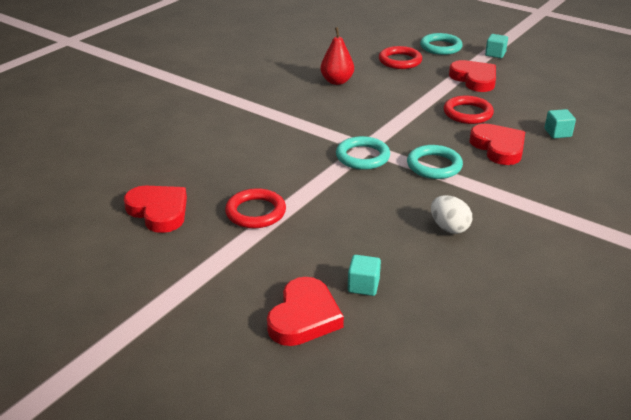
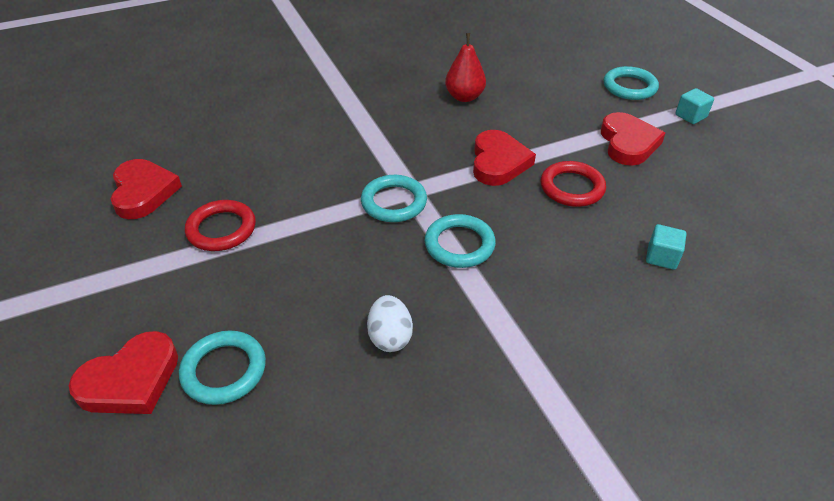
camera: 30 degrees right, 10 degrees up
(363, 286) = (224, 370): turquoise cube -> turquoise ring
(400, 61) = (561, 91): red ring -> none
(498, 147) = (562, 249): red heart -> red heart (498, 162)

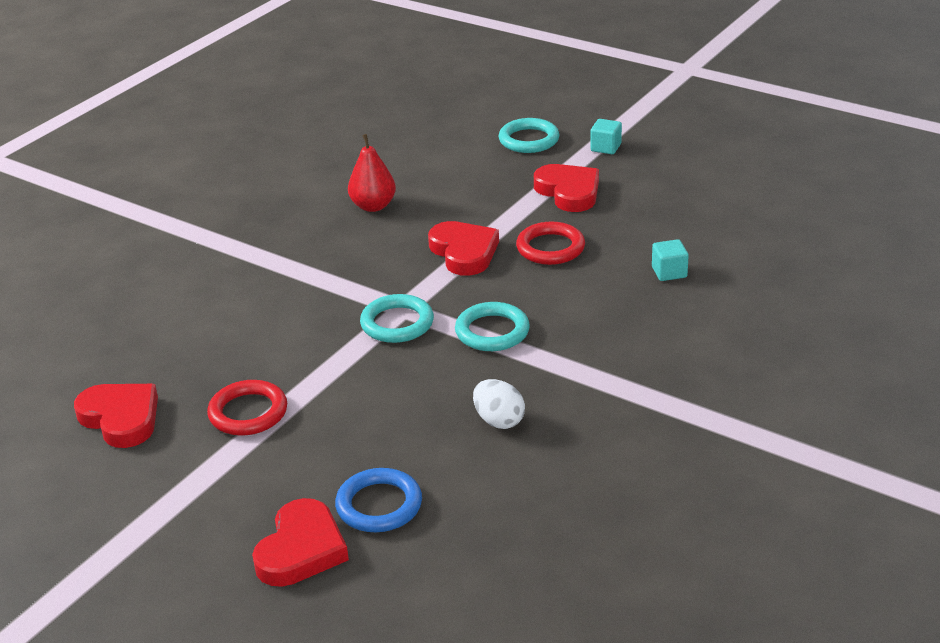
camera: 30 degrees left, 10 degrees down
(224, 370) = (379, 505): turquoise ring -> blue ring

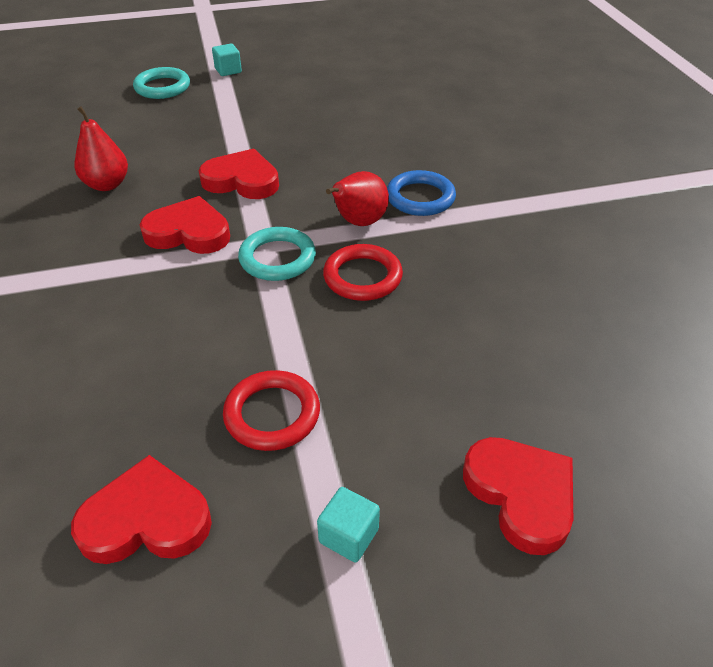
camera: 50 degrees left, 10 degrees up
(379, 505) = (509, 405): blue ring -> blue ring (420, 198)
(492, 331) = (358, 222): turquoise ring -> red pear
(499, 421) = (472, 280): white egg -> none
(550, 248) = (300, 147): red ring -> red ring (362, 277)
(569, 192) = (250, 107): red heart -> red heart (189, 232)
(669, 272) = (402, 124): turquoise cube -> turquoise cube (348, 535)

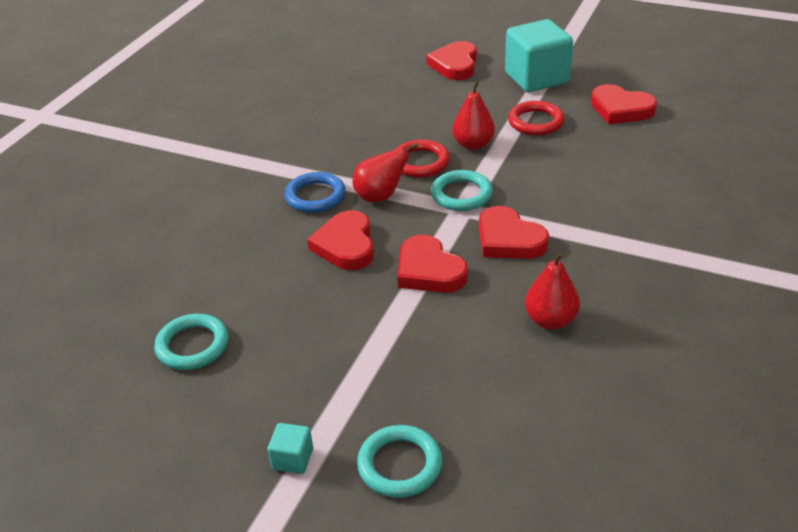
camera: 140 degrees left, 5 degrees down
(325, 330) = (473, 145): none -> red pear
(336, 171) = (345, 245): none -> red heart
(348, 535) = (536, 78): turquoise cube -> turquoise cube, size x2.31
(357, 85) = (192, 345): none -> turquoise ring

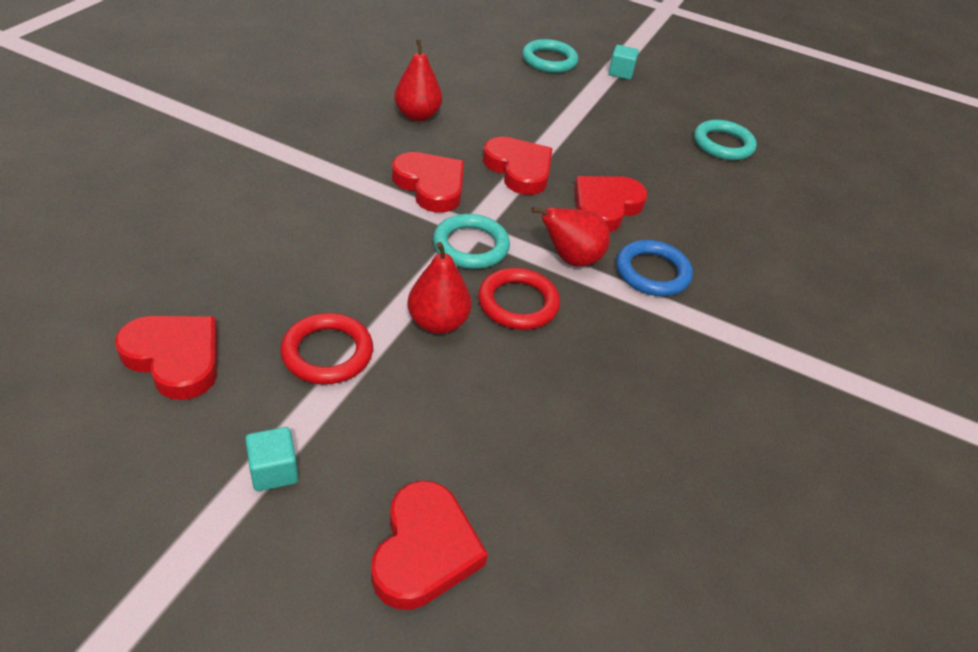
camera: 175 degrees right, 5 degrees up
(345, 245) = (605, 207): red heart -> red heart turned 135 degrees counterclockwise
(536, 78) = (274, 471): turquoise cube -> turquoise cube, size x0.43

